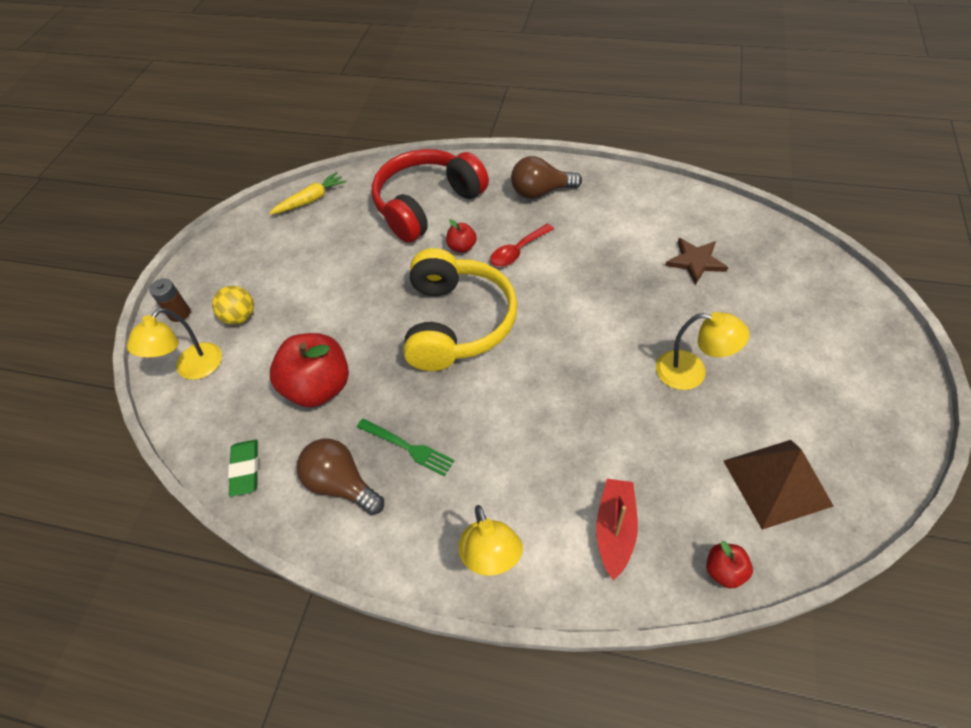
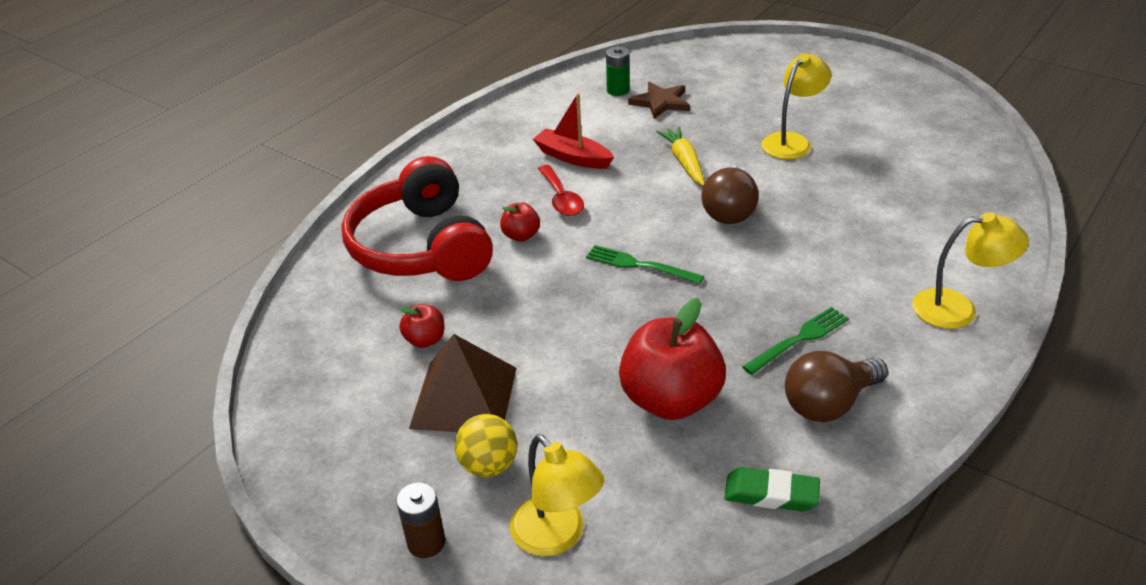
camera: 70 degrees left, 15 degrees down
(310, 200) = (305, 351): yellow carrot -> yellow carrot (684, 162)
(457, 323) = (638, 265): yellow headphones -> green fork
(541, 192) = (481, 161): brown light bulb -> brown light bulb (729, 211)
(615, 530) = (946, 227): red boat -> red boat (573, 157)
(695, 228) = (618, 90): none -> green battery
(724, 571) = (1000, 183): red apple -> red apple (425, 340)
(777, 482) = (924, 136): brown pyramid -> brown pyramid (464, 397)

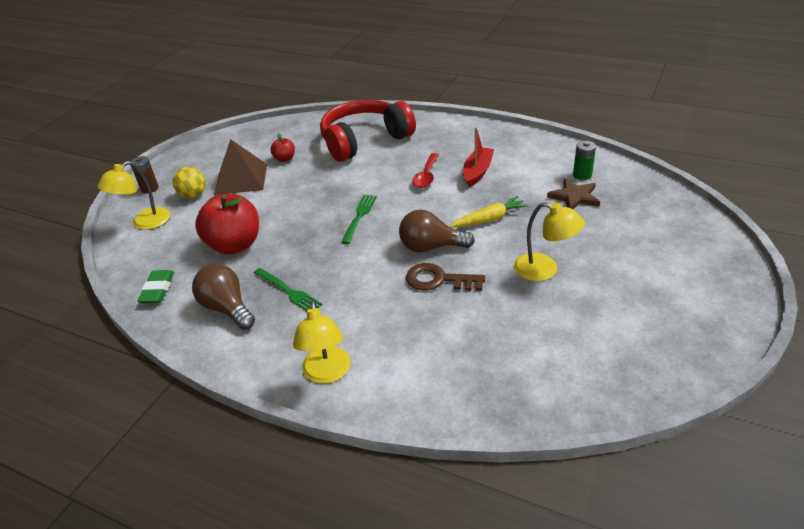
camera: 80 degrees right, 0 degrees up
(521, 236) = (382, 169): red apple -> none
(561, 198) = (426, 176): red spoon -> red spoon turned 45 degrees counterclockwise
(796, 212) = (439, 280): none -> brown key

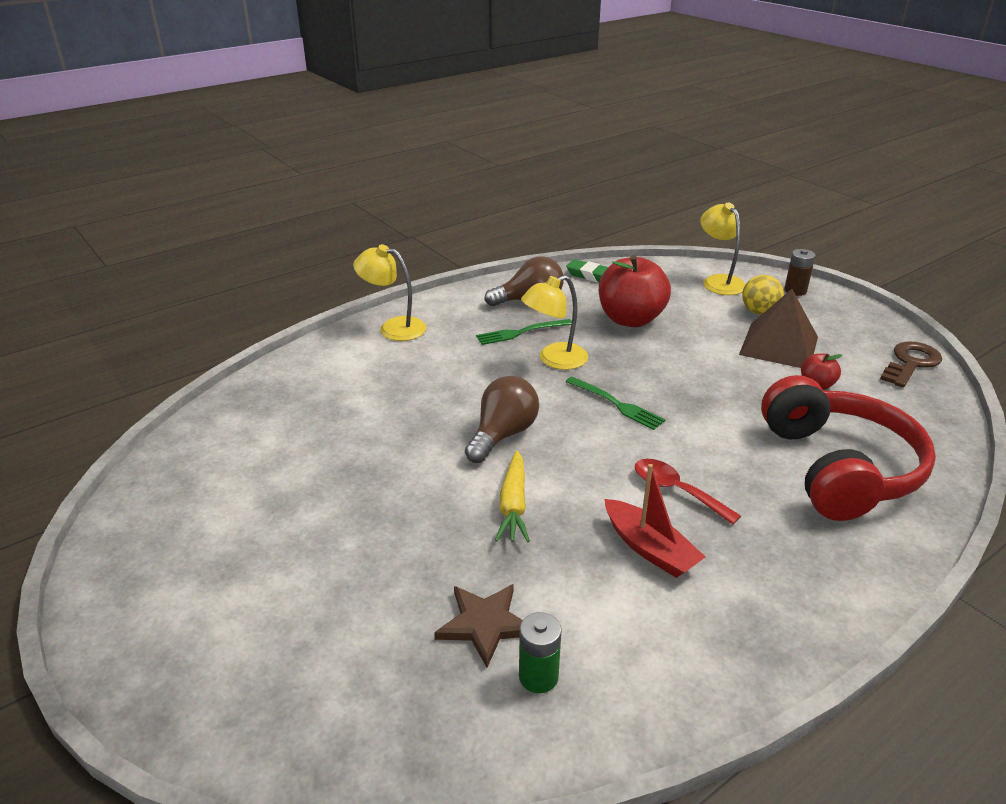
camera: 115 degrees right, 5 degrees down
(439, 280) = (440, 420): brown key -> brown key (910, 363)
(544, 270) = (368, 502): yellow lamp -> yellow lamp (554, 360)

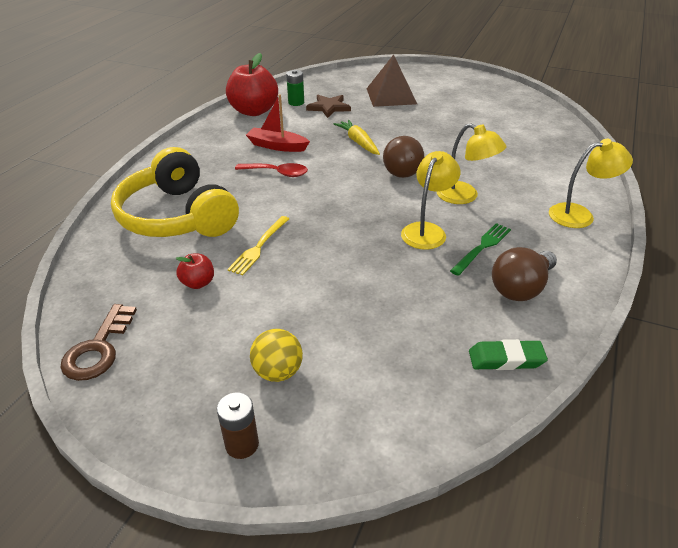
camera: 150 degrees right, 5 degrees up
(617, 404) = (349, 211): green fork -> none
(630, 319) = (406, 301): red apple -> red apple (254, 111)
(719, 281) = (352, 420): yellow lamp -> yellow lamp (465, 196)
(742, 399) = (259, 247): none -> yellow fork
(778, 345) = (242, 322): brown pyramid -> brown pyramid (391, 96)
(838, 468) = (177, 216): red headphones -> yellow headphones

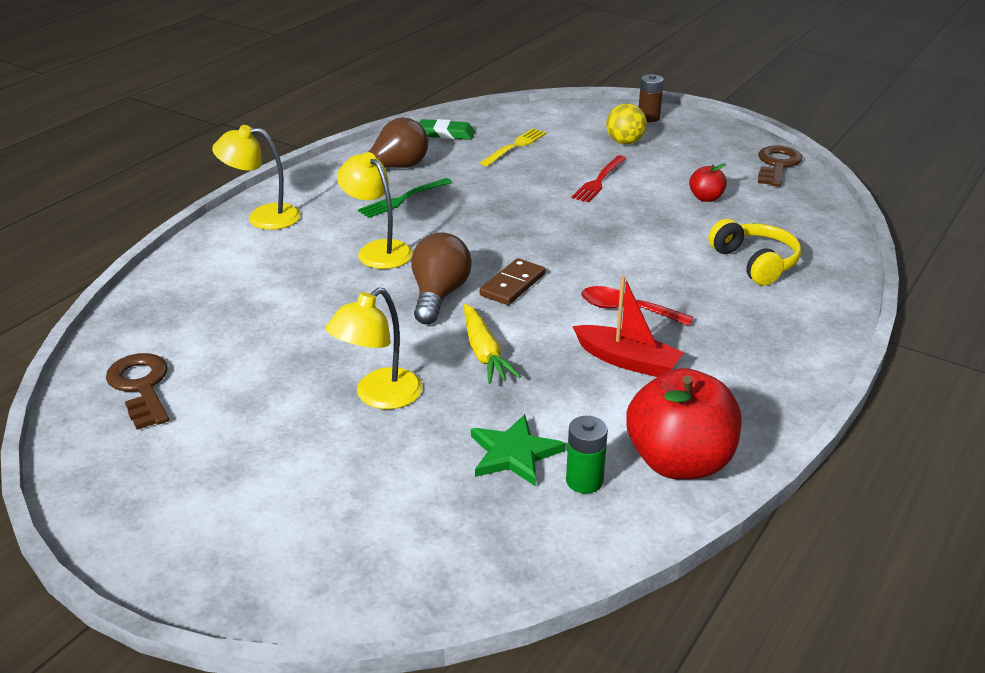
camera: 170 degrees left, 5 degrees down
(177, 216) = (755, 263): yellow headphones -> yellow headphones, size x0.56
(259, 247) = (646, 221): yellow fork -> yellow fork (515, 146)
(305, 294) = (599, 181): none -> red fork
(329, 107) = (514, 454): brown star -> green star
(355, 181) = (513, 285): none -> brown domino
(391, 96) = (361, 476): brown pyramid -> none
(427, 230) = (451, 219): yellow lamp -> yellow lamp (379, 396)
(521, 113) = (141, 387): none -> brown key

